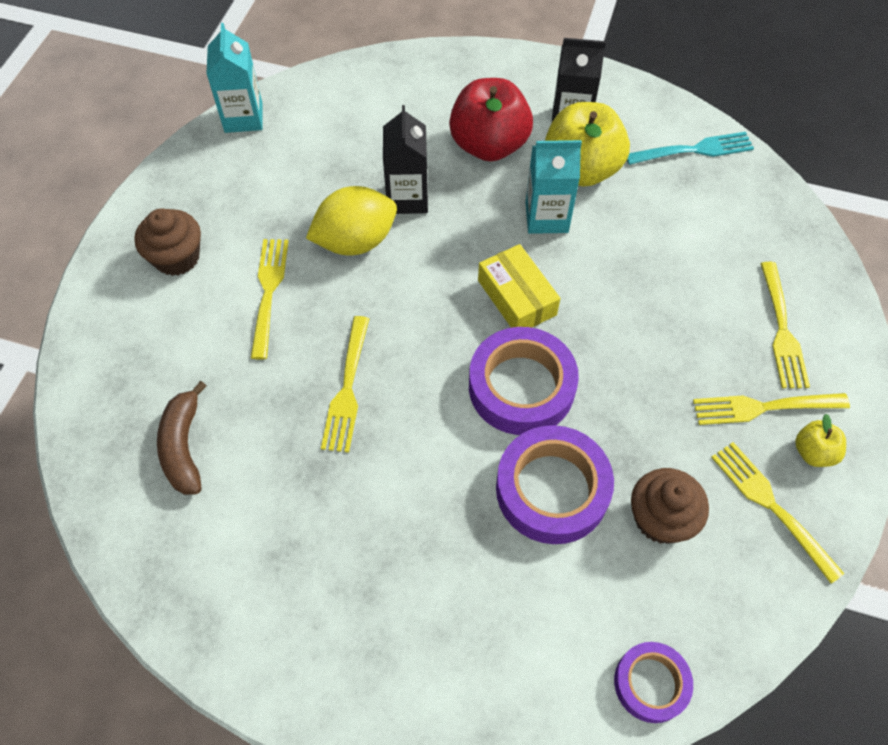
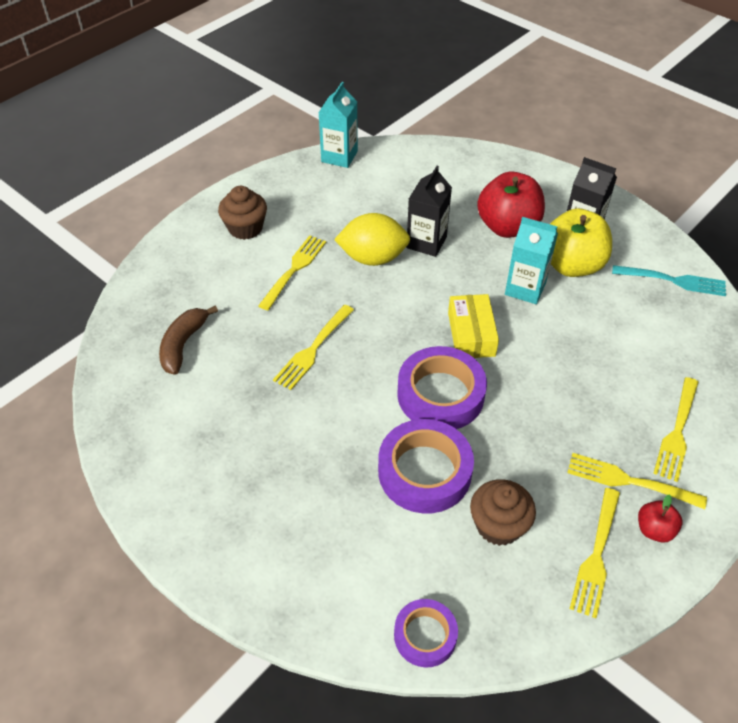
camera: 25 degrees right, 10 degrees down
(772, 506) = (596, 554): yellow fork -> yellow fork turned 150 degrees counterclockwise
(813, 452) = (654, 529): yellow apple -> red apple

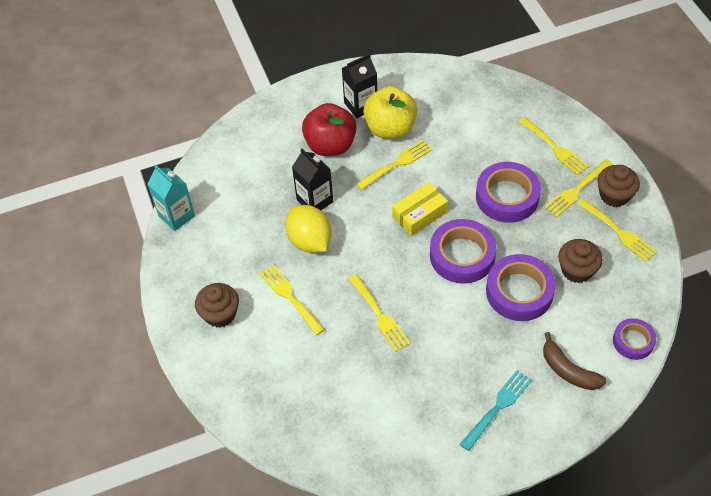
camera: 60 degrees left, 5 degrees up
(183, 345) = (326, 400): brown banana -> brown banana (568, 370)
(373, 258) = (310, 241): yellow lemon -> yellow lemon turned 60 degrees counterclockwise
(471, 334) = (419, 214): yellow box -> yellow box turned 60 degrees counterclockwise
(525, 288) = (396, 164): turquoise carton -> yellow fork
(559, 408) = (507, 197): none -> purple tape
(654, 529) = (614, 195): red apple -> brown cupcake
(672, 281) = (436, 83): turquoise fork -> turquoise fork (497, 408)

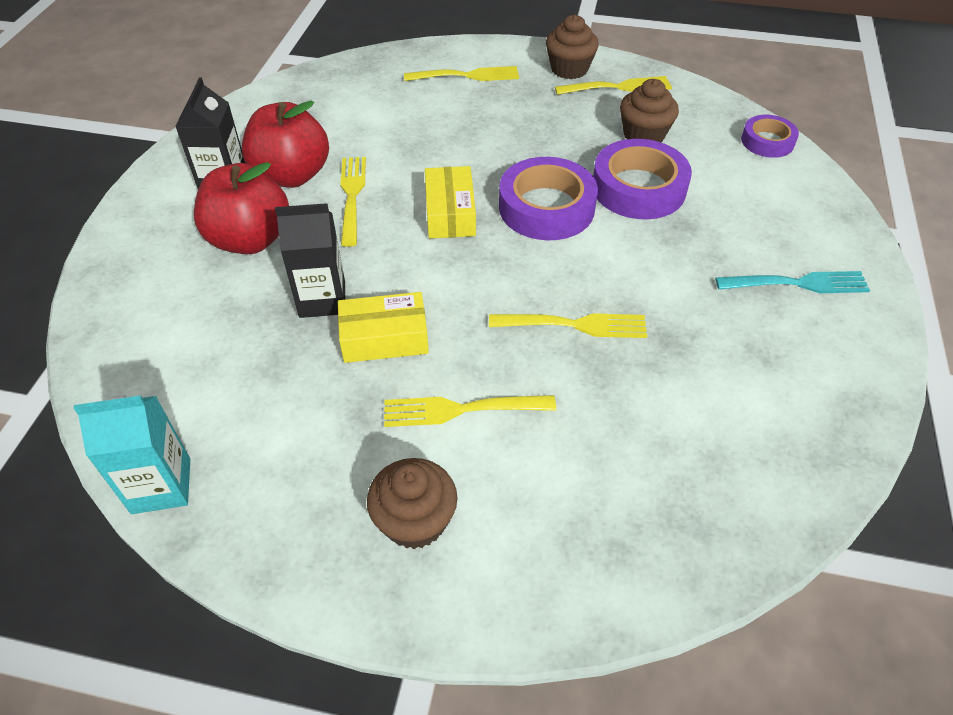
camera: 60 degrees left, 5 degrees down
(310, 241) = (384, 338): yellow lemon -> yellow box
(390, 128) = (292, 175): yellow apple -> red apple
(497, 408) = (796, 284): turquoise fork -> turquoise fork turned 105 degrees clockwise
(507, 197) = (496, 136): purple tape -> none
(568, 370) = (776, 203): brown banana -> none
(577, 189) = (537, 86): yellow fork -> none

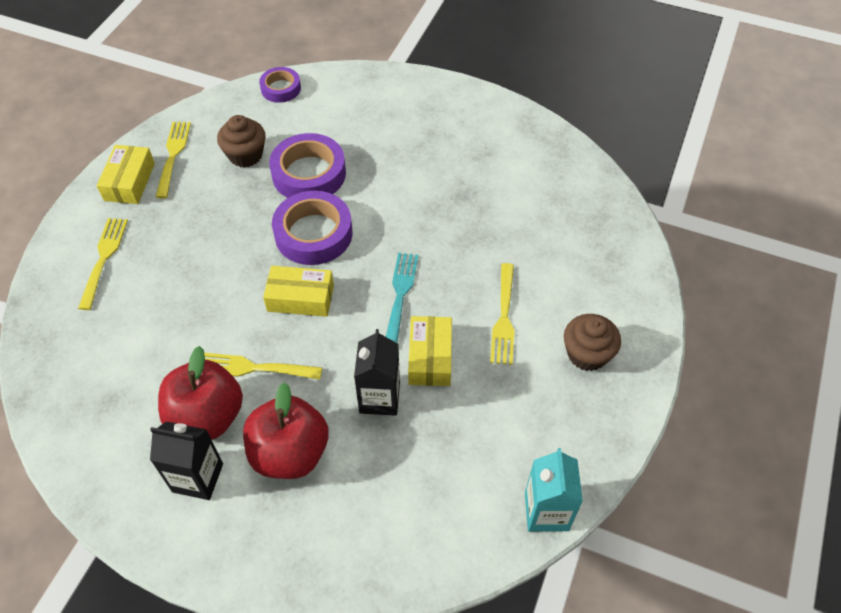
camera: 80 degrees left, 5 degrees up
(569, 69) = (130, 182): brown cupcake -> yellow box
(573, 325) = (440, 242): yellow fork -> none
(796, 284) = (428, 119): turquoise fork -> turquoise fork (400, 296)

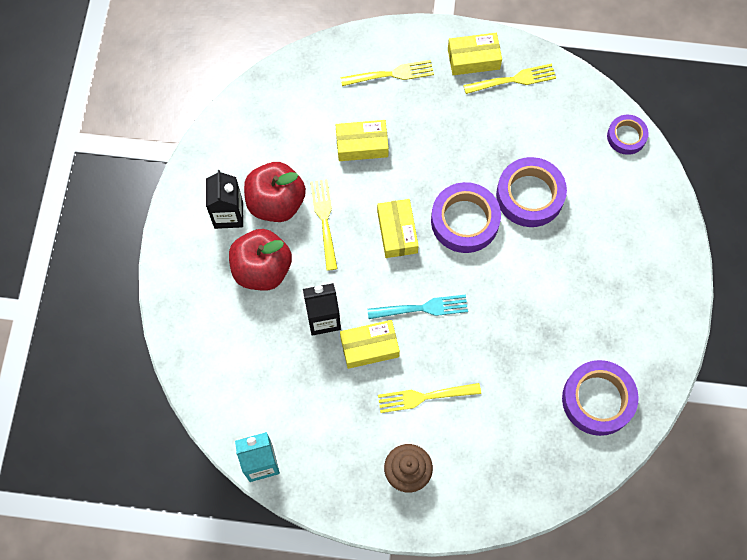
camera: 75 degrees right, 15 degrees up
(176, 307) = (362, 145): none -> yellow box
(245, 155) = (533, 136): brown cupcake -> none
(543, 175) = (598, 400): none -> purple tape

